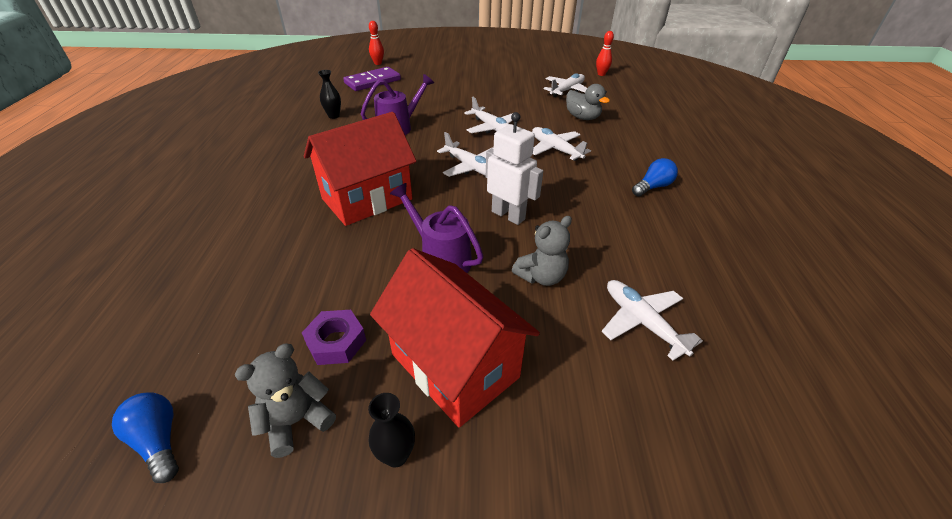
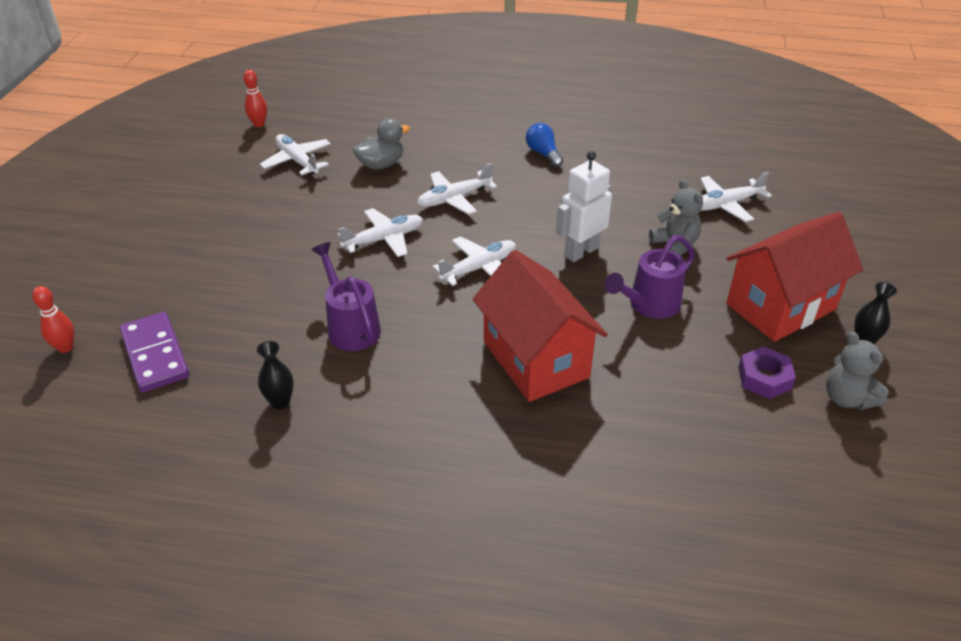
camera: 80 degrees left, 0 degrees up
(158, 441) = (883, 485): blue light bulb -> none

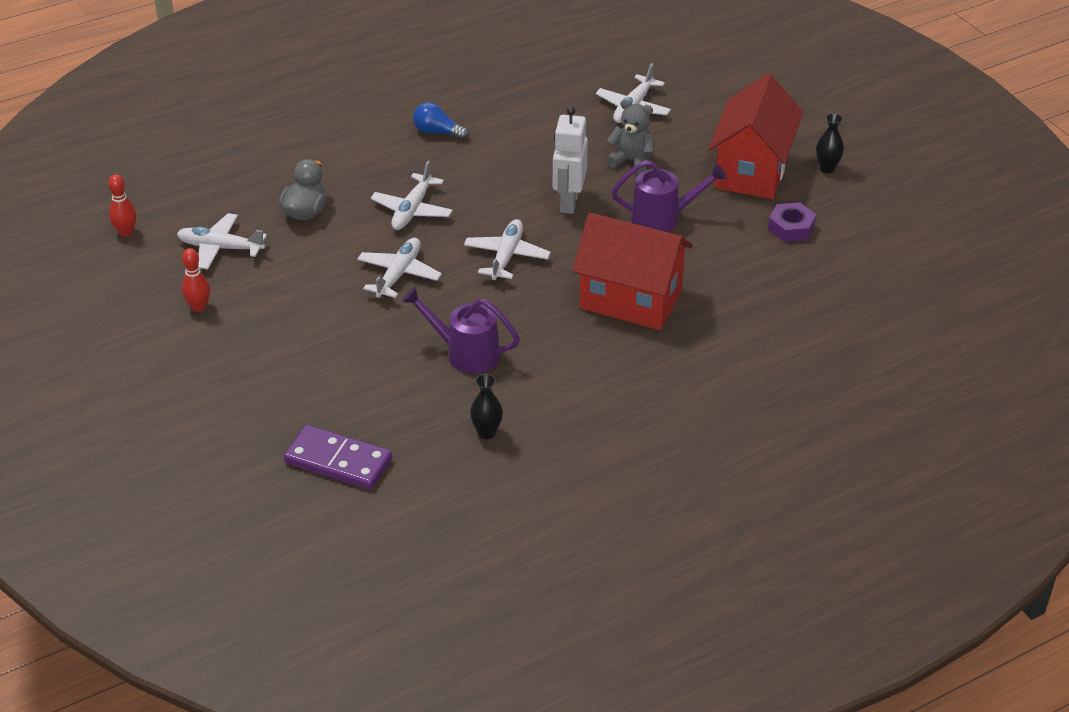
camera: 40 degrees left, 0 degrees up
(65, 347) = (252, 501): red bowling pin -> red bowling pin (199, 307)
(648, 305) = (663, 218): purple watering can -> purple watering can turned 105 degrees counterclockwise
(847, 398) = (852, 213): grey teddy bear -> none

